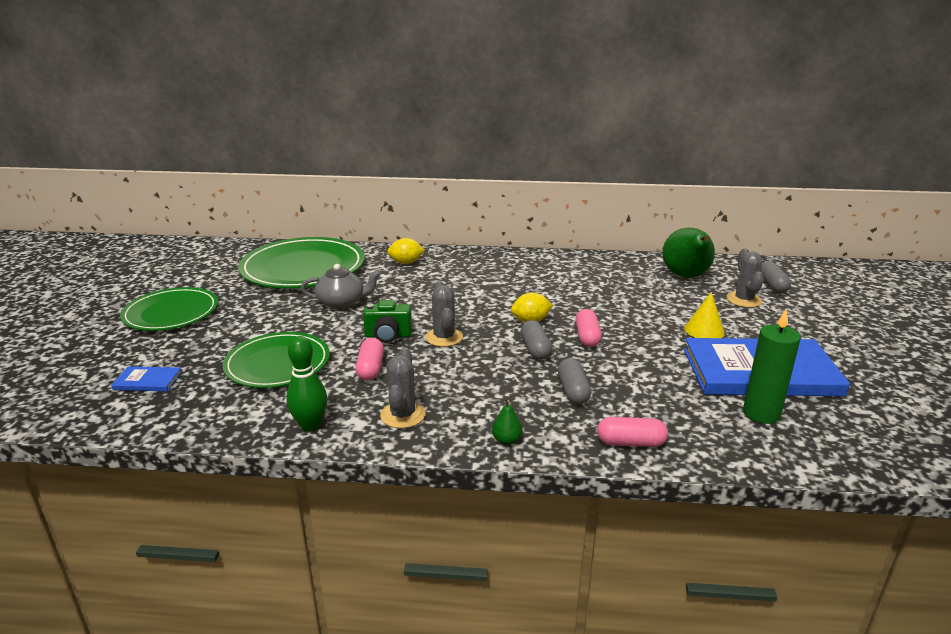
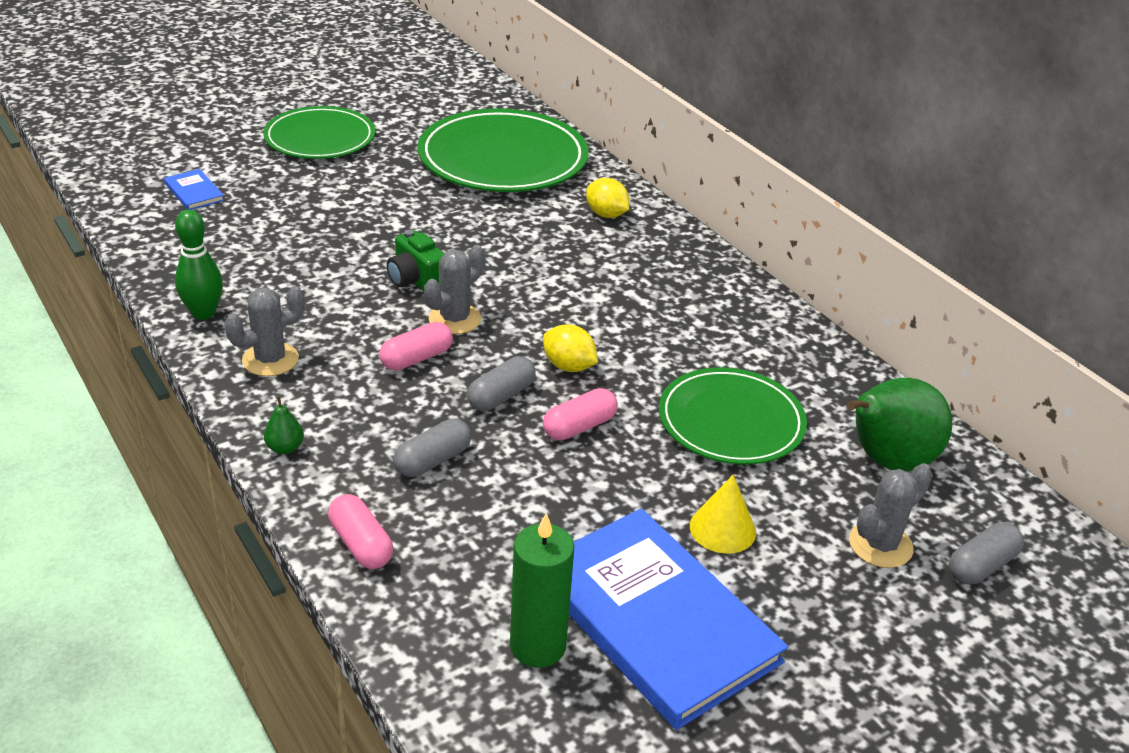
camera: 50 degrees right, 10 degrees up
(277, 364) = (290, 242): green plate -> green plate (731, 421)
(342, 303) = (454, 219): grey teapot -> none
(371, 368) = (338, 300): pink capsule -> pink capsule (416, 358)

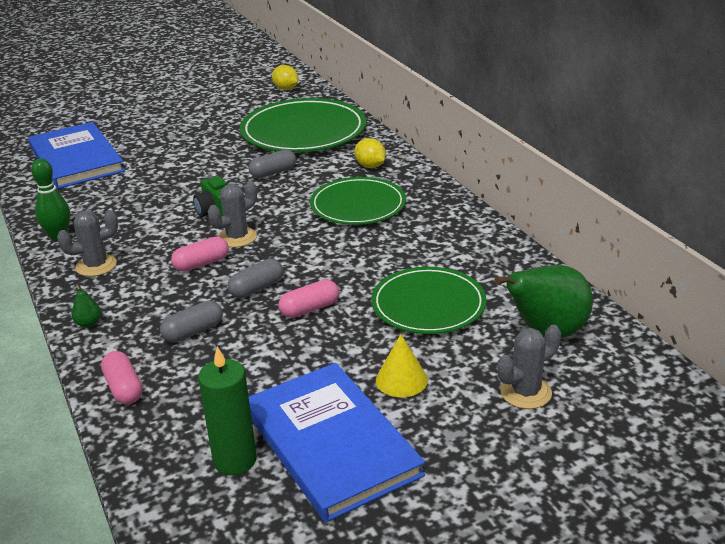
camera: 10 degrees right, 5 degrees down
(194, 192) = (76, 159): blue book -> blue book, size x2.48
(320, 138) = (175, 122): green plate -> green plate (358, 205)
(568, 366) = (313, 268): yellow lemon -> yellow lemon (286, 89)
(981, 565) = (606, 408): grey capsule -> grey capsule (273, 172)

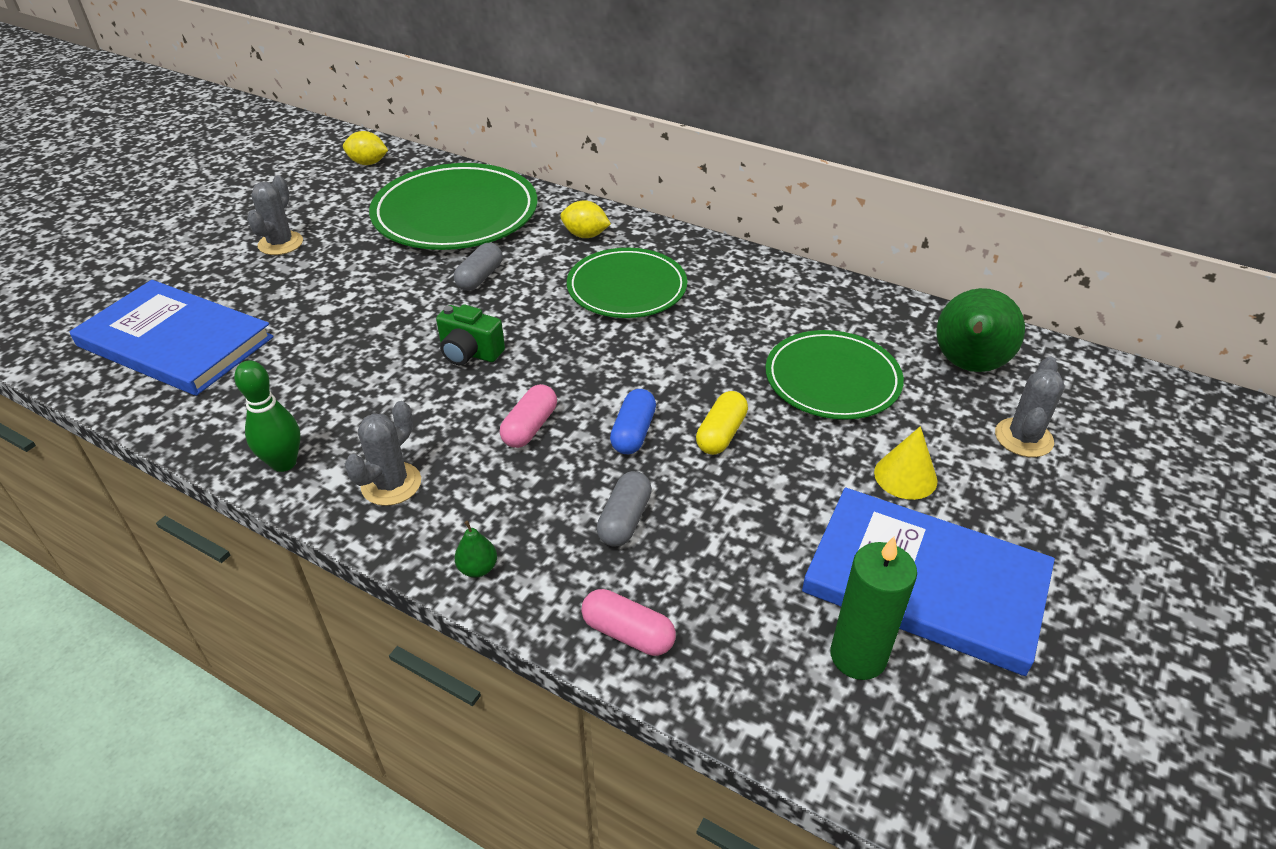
camera: 35 degrees left, 10 degrees up
(237, 237) = (534, 376): grey cactus -> grey cactus (280, 243)
(256, 288) = (633, 433): grey capsule -> blue capsule
(310, 309) = (721, 434): pink capsule -> yellow capsule

